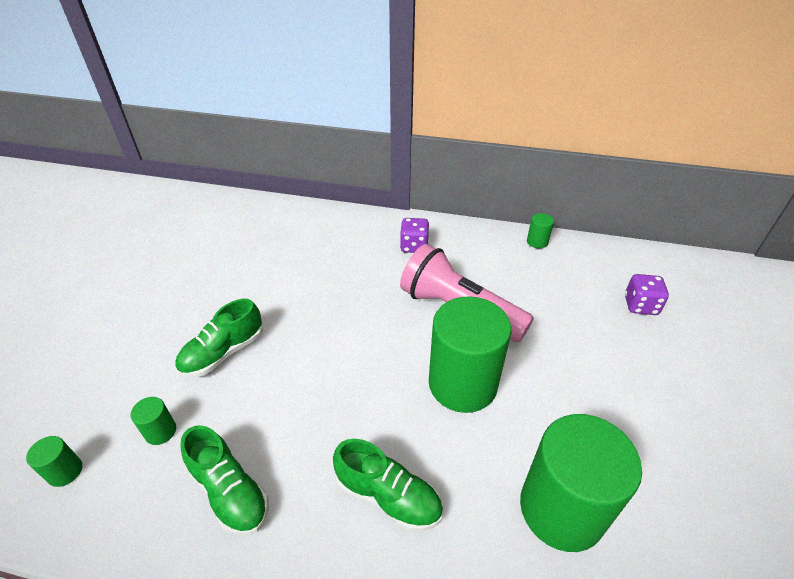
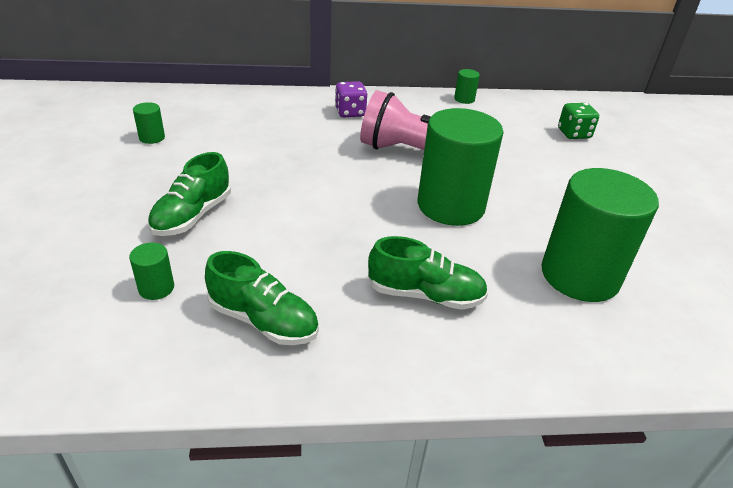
camera: 20 degrees left, 5 degrees down
(65, 471) = (57, 340): green cylinder -> green cylinder (152, 138)
(640, 305) = (574, 134): purple dice -> green dice

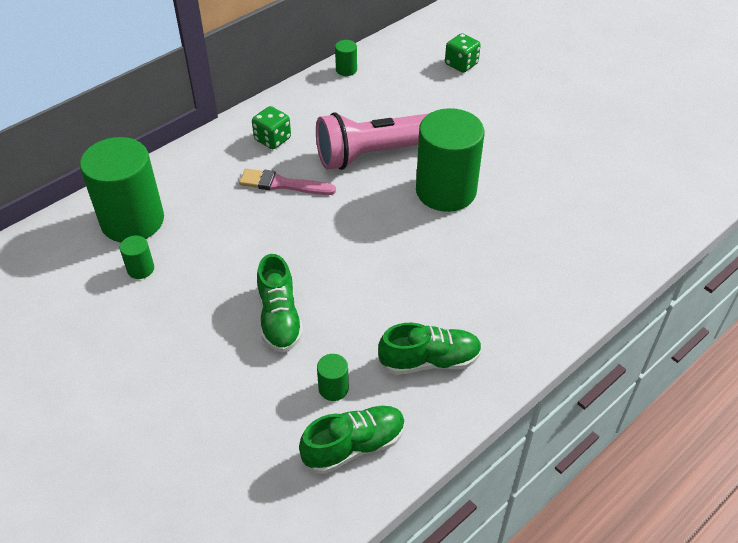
camera: 35 degrees left, 10 degrees up
(319, 139) = (282, 184): none -> pink brush
(350, 112) = (272, 139): purple dice -> green dice
(425, 295) = (502, 275): green shoe -> green shoe (354, 446)
(579, 275) = (573, 199): green cylinder -> green cylinder (132, 221)

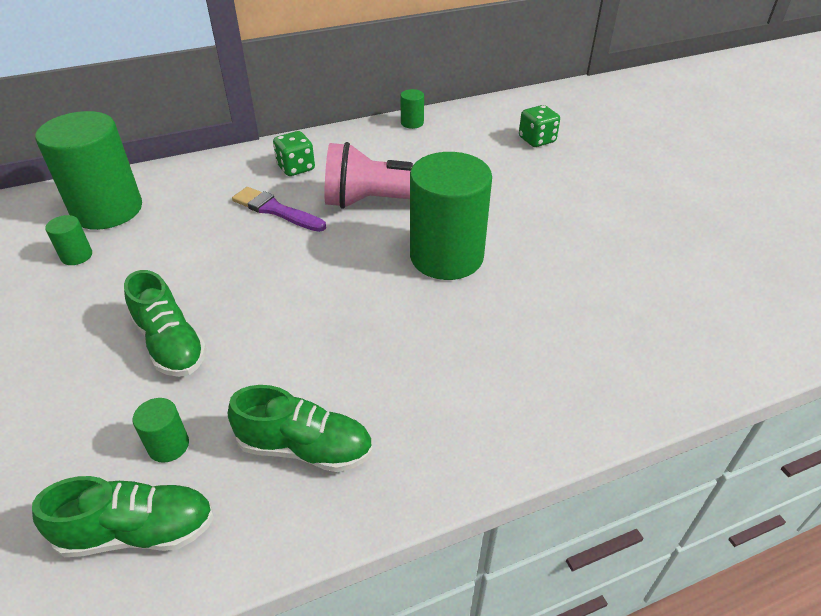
camera: 20 degrees right, 5 degrees down
(279, 318) = (171, 344): green shoe -> green shoe turned 45 degrees counterclockwise
(282, 184) = (275, 210): pink brush -> purple brush

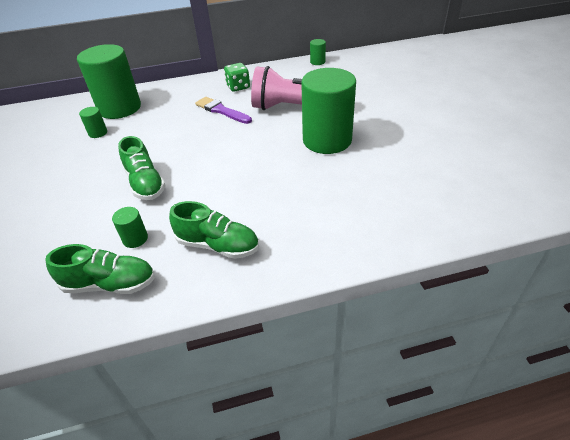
camera: 10 degrees right, 0 degrees up
(537, 140) = (400, 73): green dice -> none

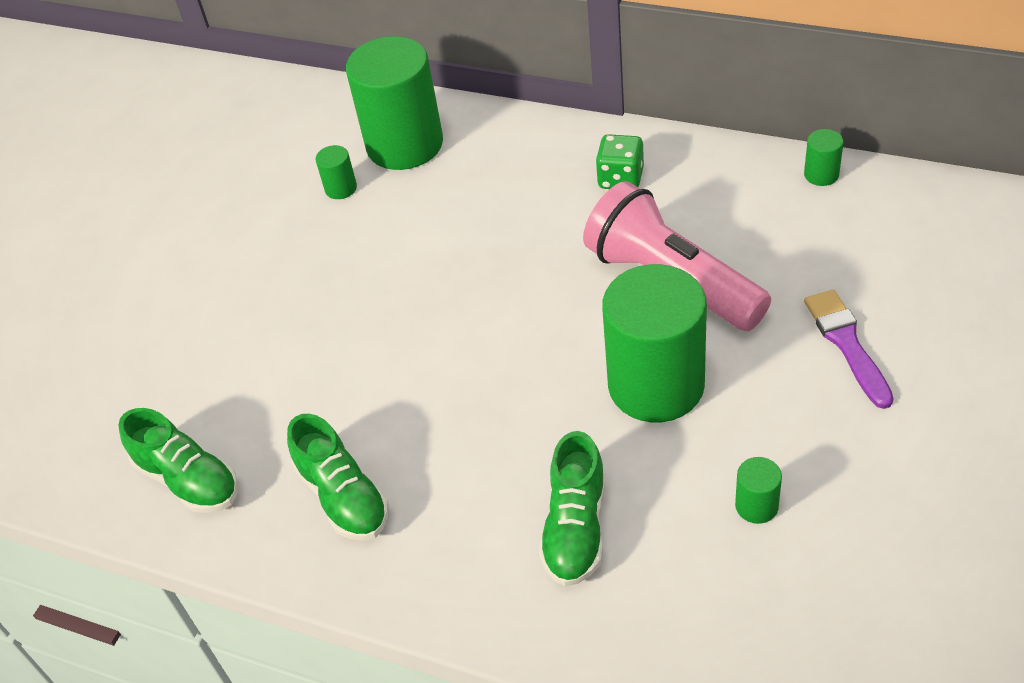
camera: 40 degrees right, 5 degrees up
(135, 239) = (258, 425): green cylinder -> green cylinder (756, 506)
(145, 183) = (334, 330): green shoe -> green shoe (575, 528)
(221, 111) = (548, 227): purple brush -> purple brush (847, 344)

